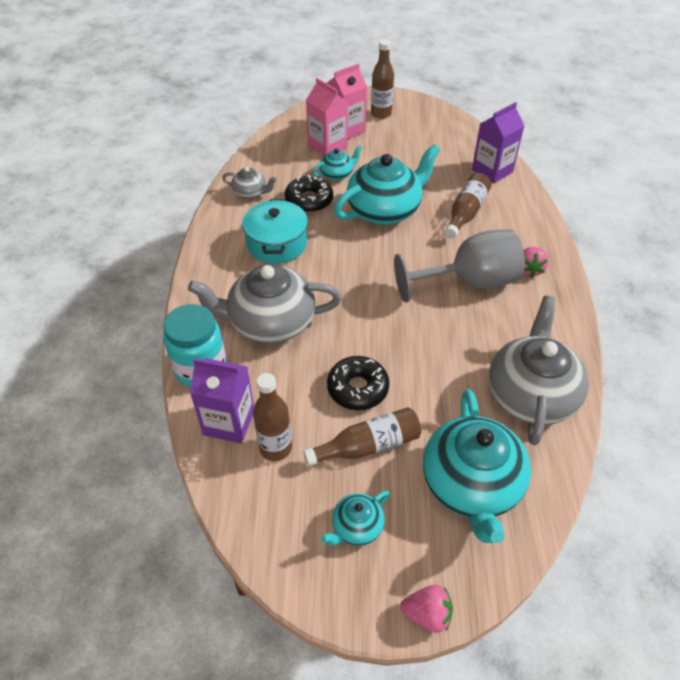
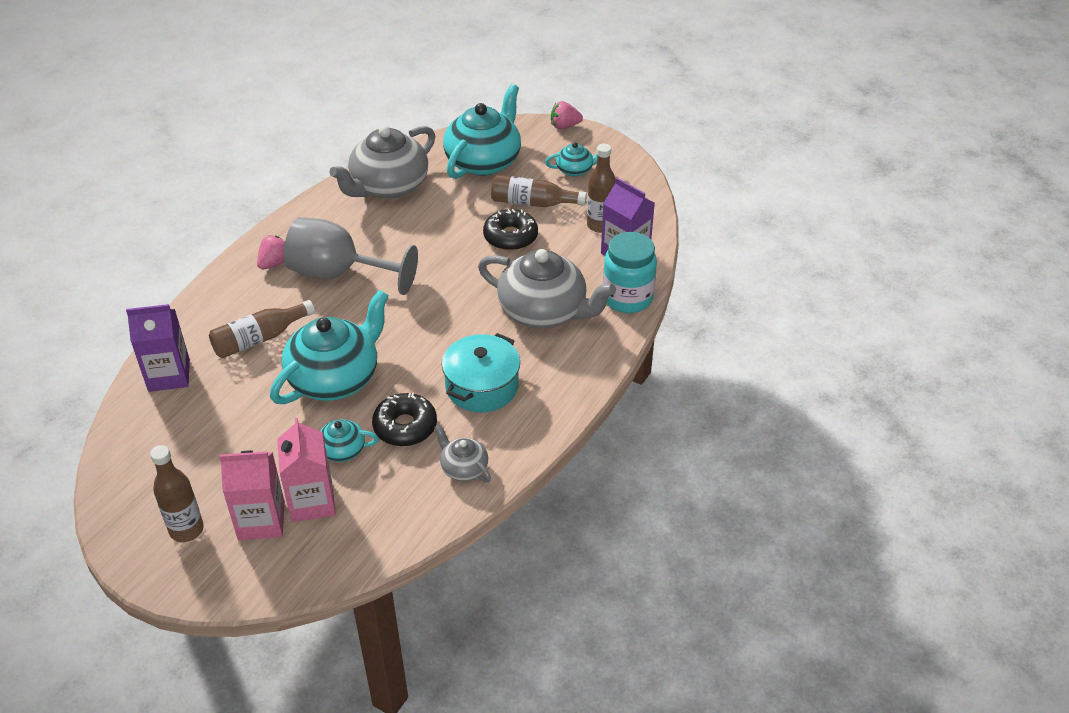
camera: 150 degrees left, 5 degrees down
(385, 210) = (335, 378): turquoise teapot -> turquoise teapot turned 135 degrees clockwise
(427, 614) = (564, 126): pink strawberry -> pink strawberry turned 45 degrees counterclockwise

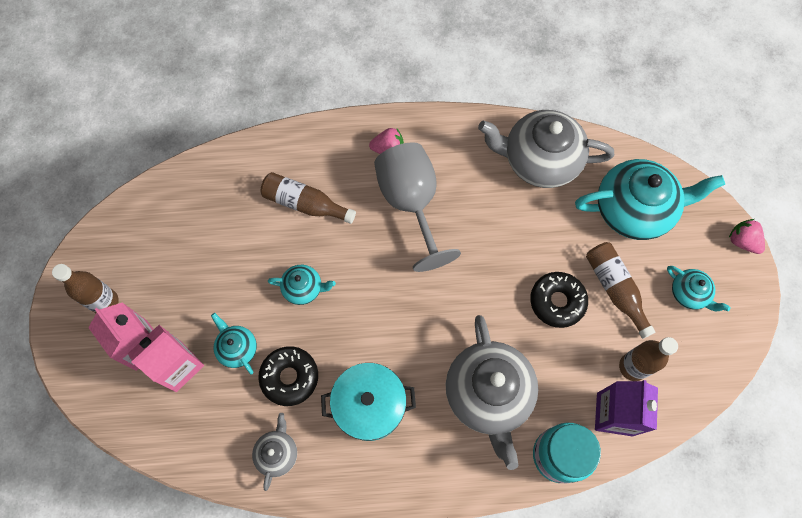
camera: 55 degrees right, 25 degrees up
(169, 375) = (229, 174): purple carton -> none
(335, 378) = (303, 288): turquoise teapot -> turquoise teapot, size x0.48

